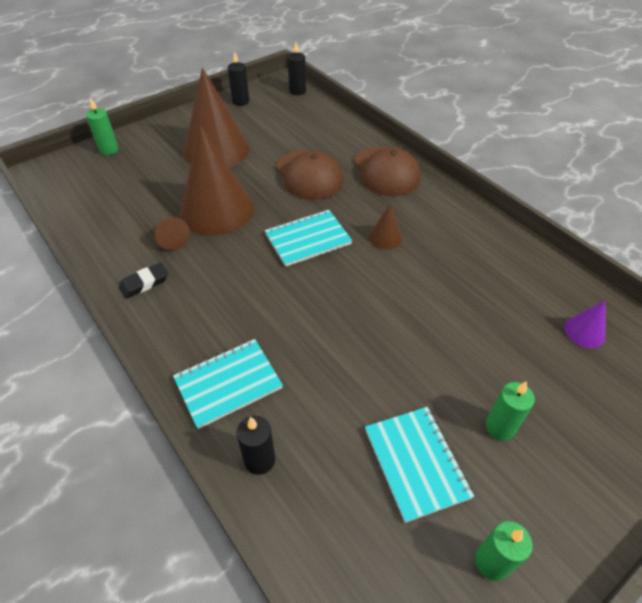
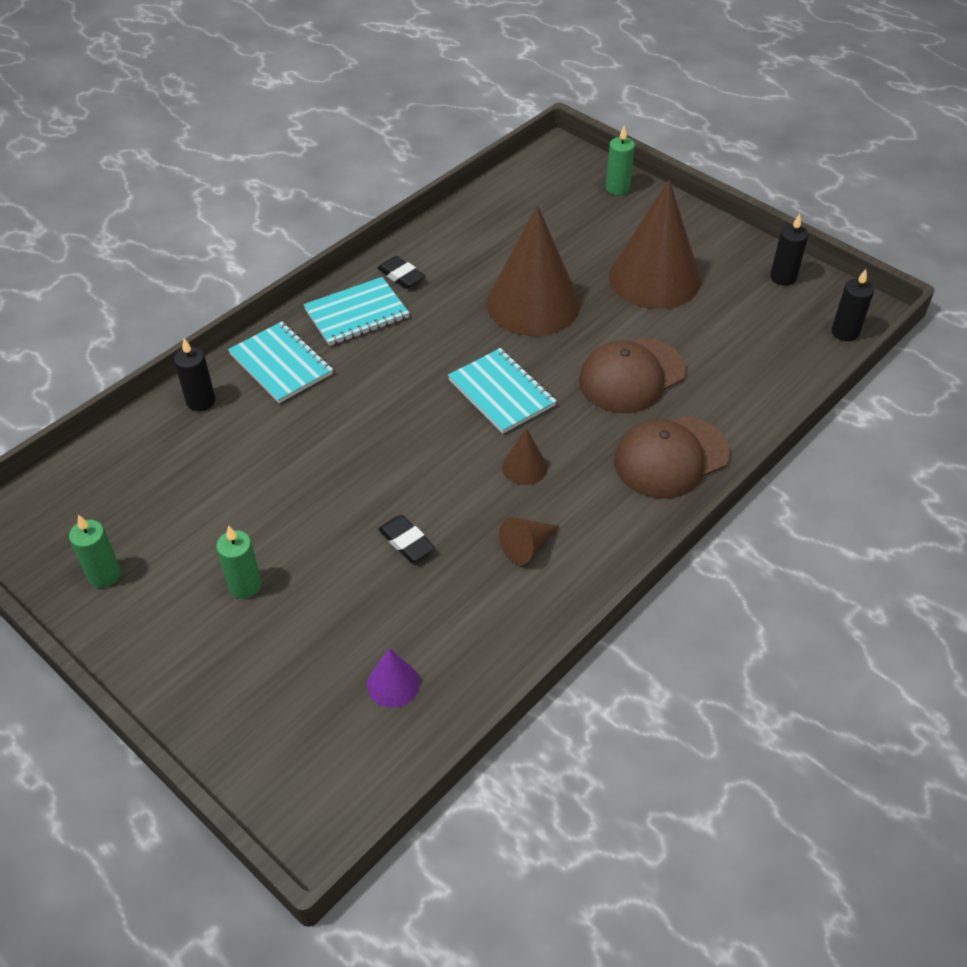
camera: 80 degrees right, 0 degrees up
(172, 239) = (473, 279): brown cone -> brown cone (527, 546)
(416, 463) = (201, 515): turquoise notebook -> turquoise notebook (357, 314)
(452, 311) = (406, 541): none -> black eraser

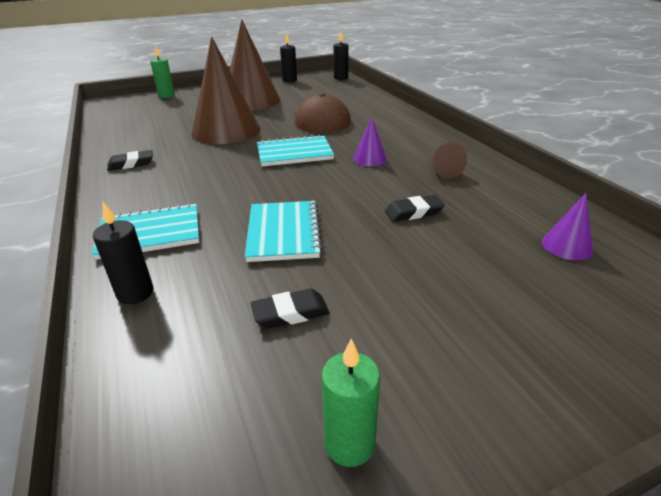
camera: 65 degrees left, 15 degrees down
(211, 502) = (290, 313): none -> black eraser
(245, 585) = (425, 310): green candle -> none
(357, 314) = (143, 188): turquoise notebook -> turquoise notebook (284, 232)
(524, 467) = (370, 159): brown cone -> purple cone
(671, 457) = (394, 122): brown cap -> none

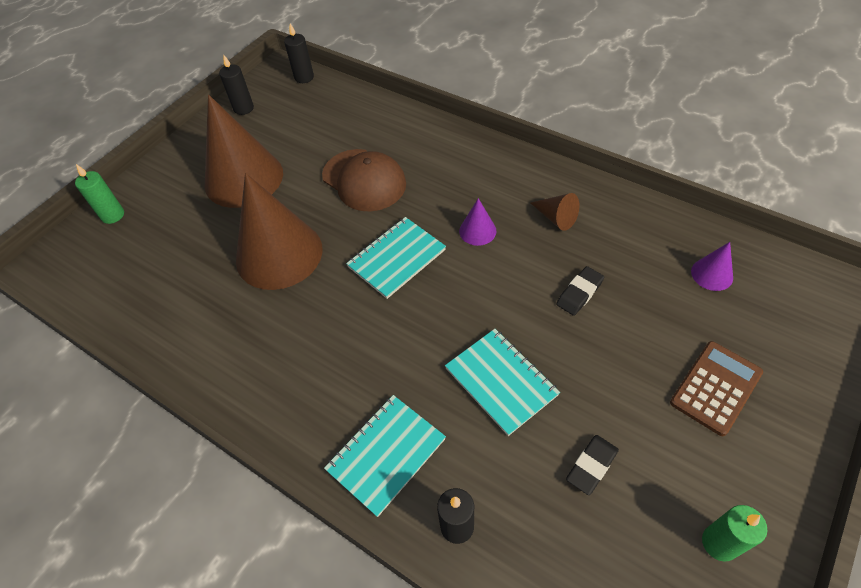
camera: 30 degrees left, 20 degrees up
(131, 164) = (238, 369): black eraser -> none
(486, 320) = (715, 388): none -> brown calculator

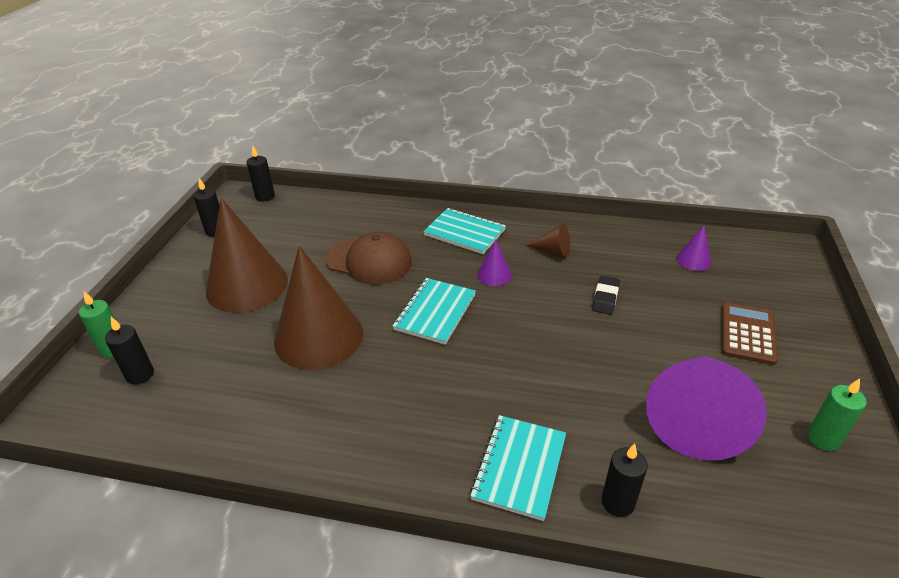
camera: 25 degrees left, 15 degrees down
(122, 248) = (140, 375): none -> black candle
(501, 381) = (584, 378): turquoise notebook -> turquoise notebook (465, 232)
(591, 466) = (695, 417): black eraser -> purple cone

